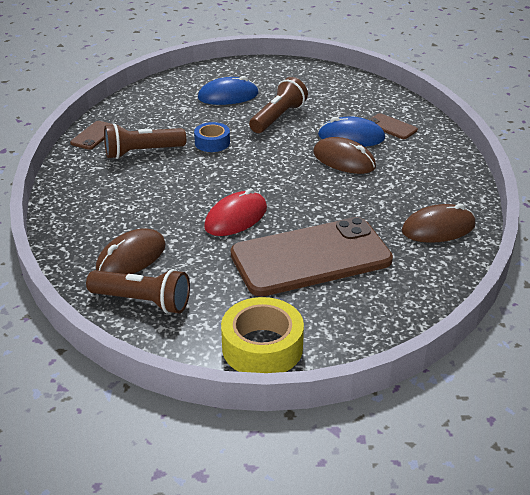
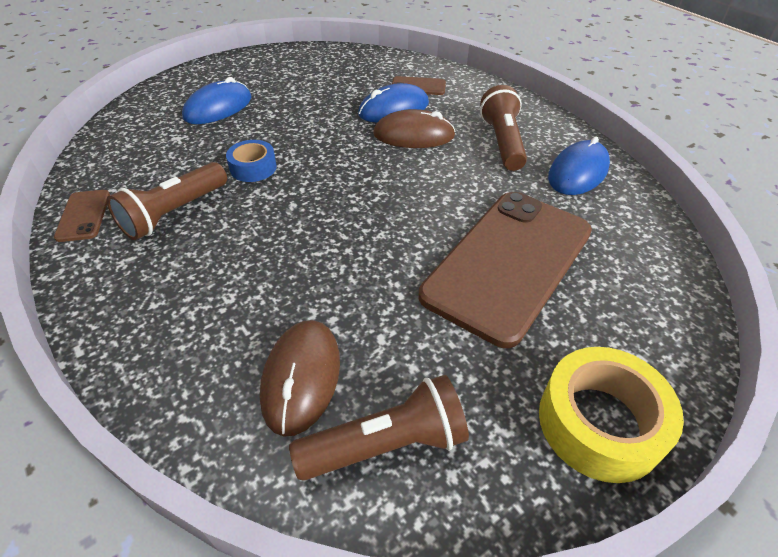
camera: 35 degrees left, 10 degrees up
(236, 217) = (376, 251): red mouse -> none
(278, 117) = (299, 113): brown flashlight -> brown flashlight (502, 142)
(438, 228) = (578, 172): brown mouse -> blue mouse

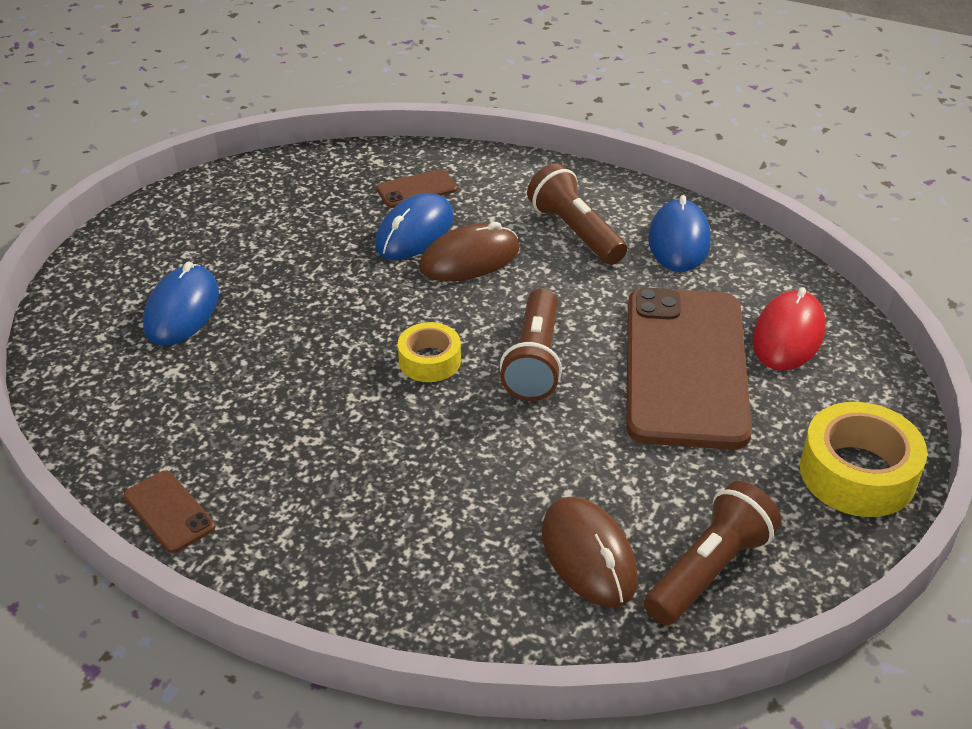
camera: 30 degrees left, 5 degrees down
(174, 213) = (281, 462): brown flashlight -> brown flashlight (534, 361)
(253, 168) = (317, 371): blue tape -> none
(327, 187) = (429, 360): none -> yellow tape
(619, 272) = (788, 335): none -> red mouse

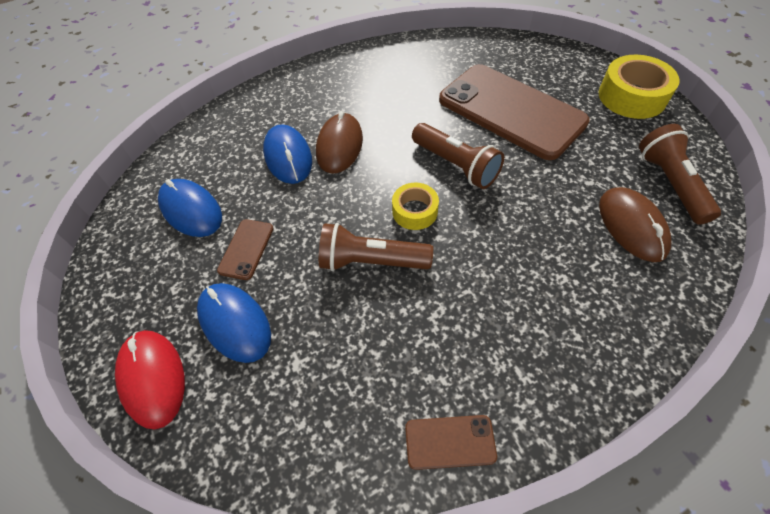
camera: 50 degrees left, 15 degrees up
(416, 189) = (249, 135): brown phone -> brown phone (246, 249)
(575, 232) = (362, 92): brown flashlight -> brown flashlight (371, 261)
(588, 555) = (632, 226): brown mouse -> brown mouse turned 60 degrees clockwise
(679, 240) = (409, 61): blue mouse -> blue mouse (191, 210)
(788, 335) = (516, 65): red mouse -> red mouse (152, 378)

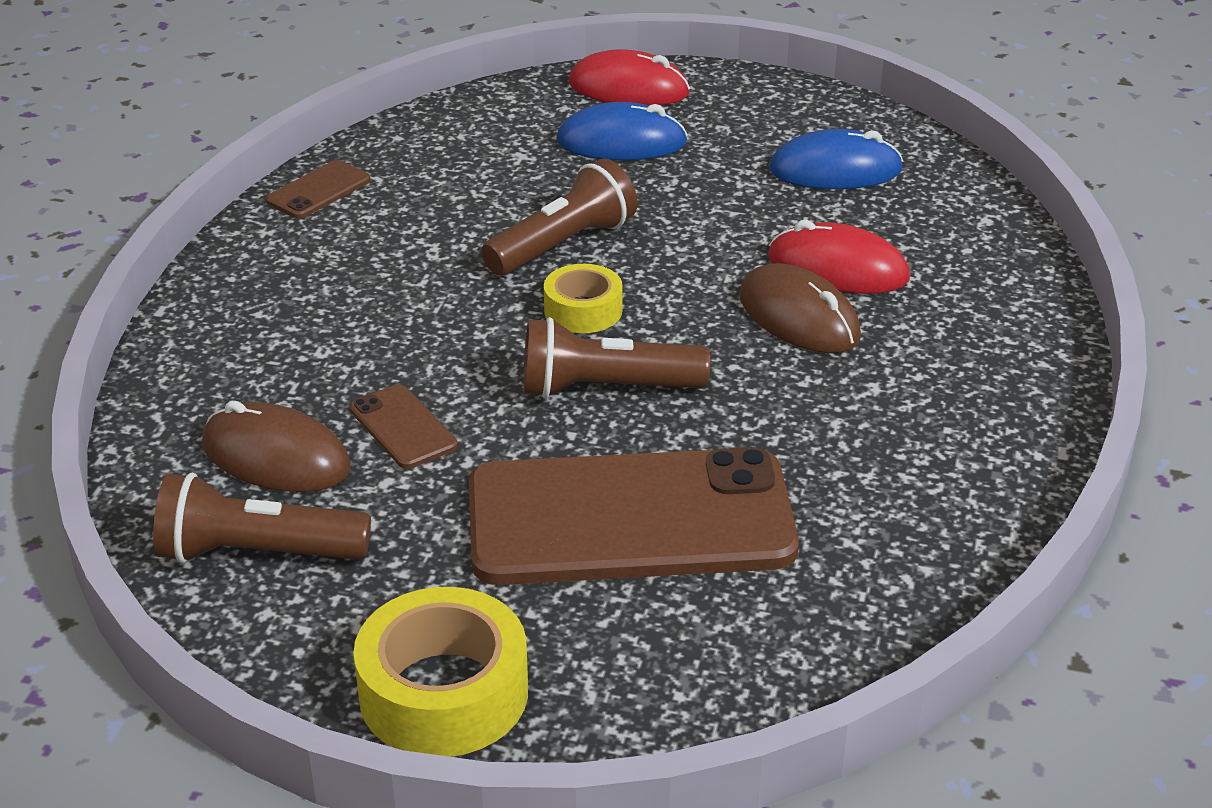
camera: 130 degrees right, 20 degrees down
(246, 249) = (711, 181): brown phone -> brown phone (402, 427)
(288, 156) = (838, 268): blue mouse -> red mouse
(670, 183) = (256, 553): brown flashlight -> brown flashlight turned 150 degrees clockwise

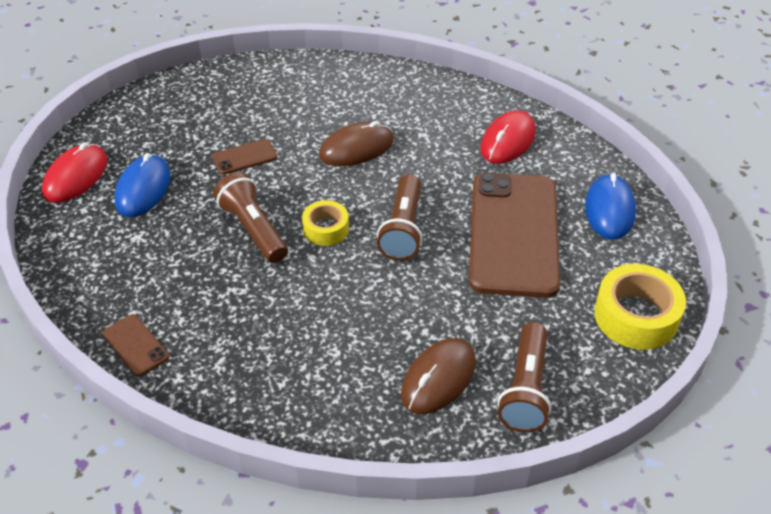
camera: 80 degrees left, 10 degrees up
(402, 427) = (421, 317): brown phone -> brown phone (244, 157)
(835, 170) = (217, 109): blue mouse -> blue mouse (609, 210)
(838, 268) = (316, 126): red mouse -> red mouse (508, 140)

